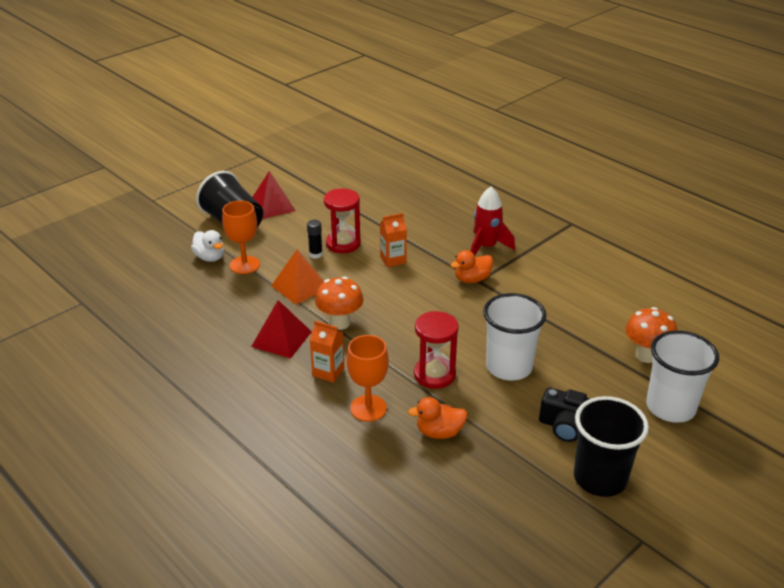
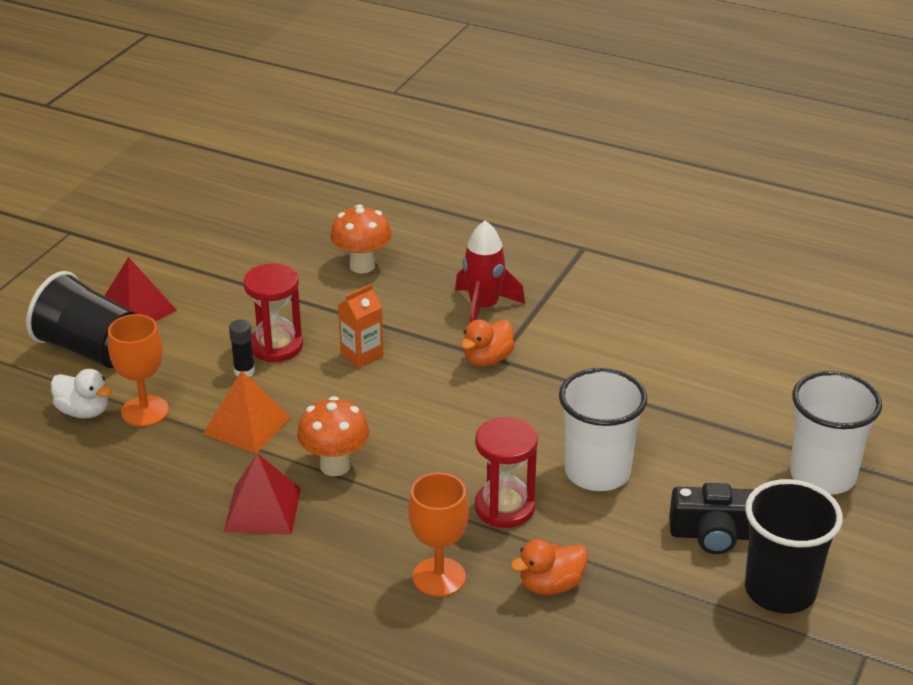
camera: 20 degrees left, 0 degrees up
(328, 372) = (356, 540): orange carton -> none
(646, 355) = (762, 414): orange mushroom -> orange mushroom (362, 266)

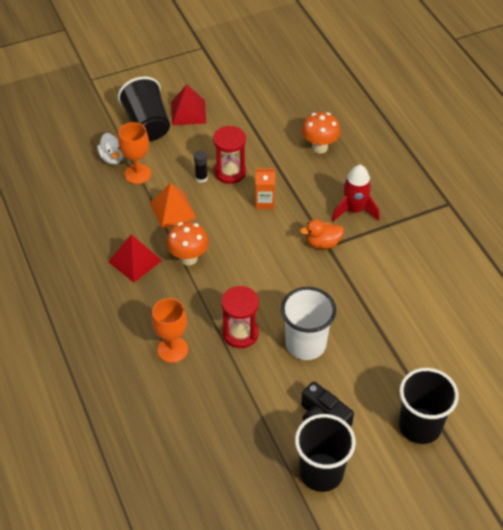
camera: 40 degrees right, 15 degrees up
(551, 585) = (217, 389): orange duck -> none
(822, 475) = (420, 426): white cup -> black cup

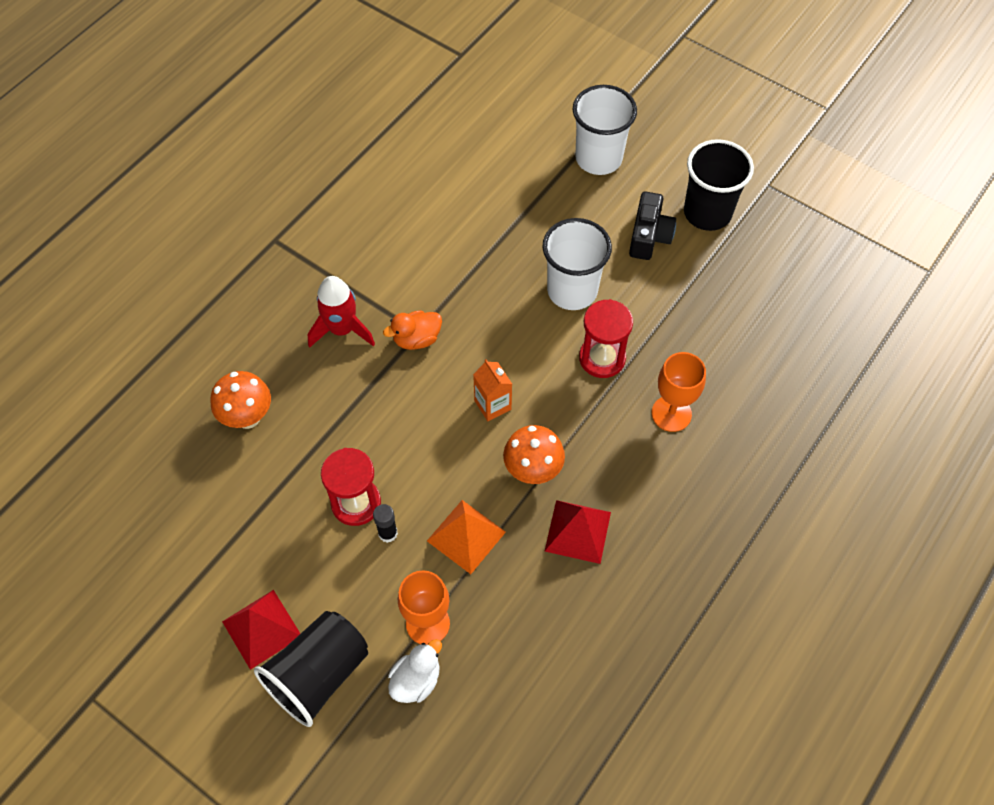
camera: 120 degrees left, 10 degrees up
(264, 202) = (386, 433): orange carton -> orange carton (492, 405)
(322, 243) = (416, 339): orange duck -> orange duck turned 105 degrees clockwise
(420, 426) = (598, 158): black cup -> white cup

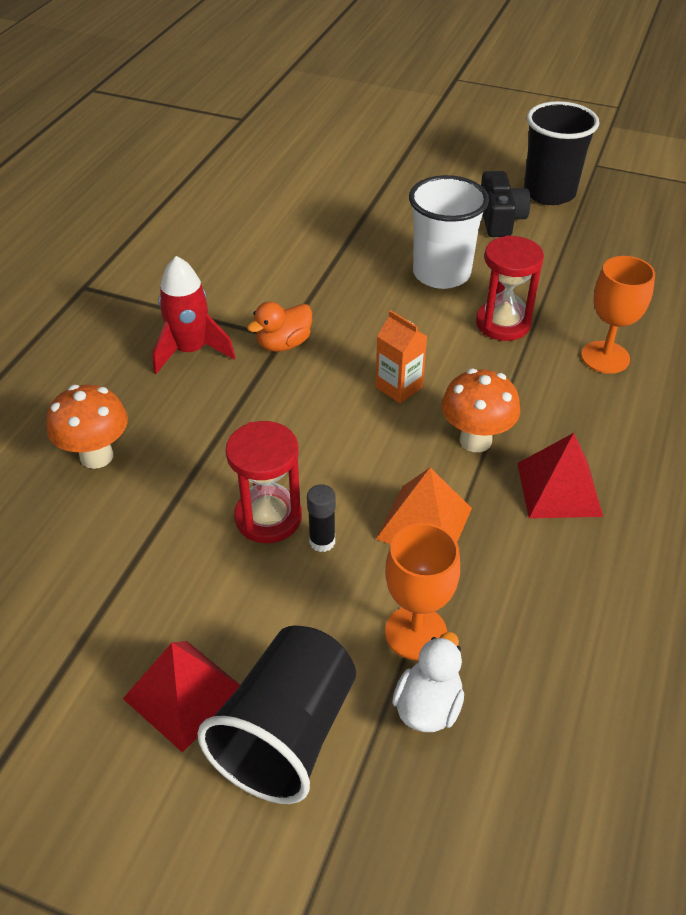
camera: 15 degrees left, 15 degrees down
(598, 158) = (418, 170): white cup -> none

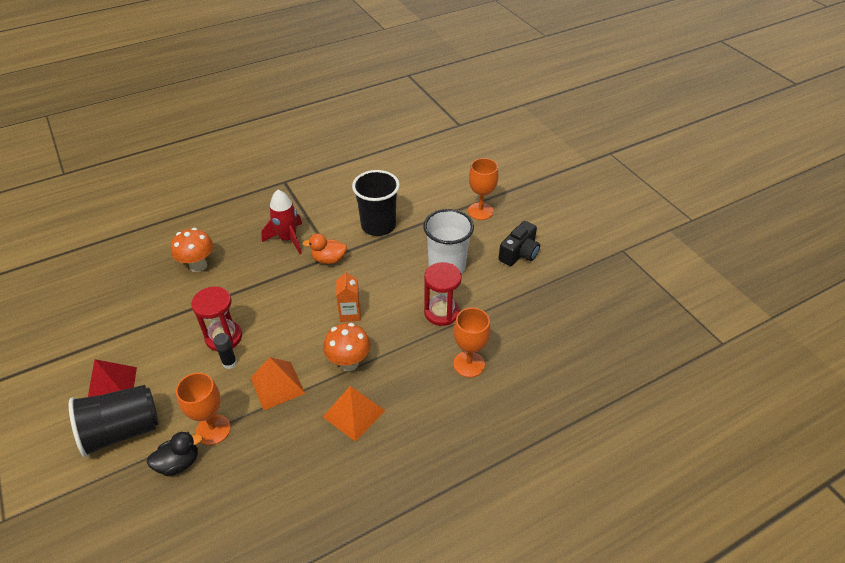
camera: 40 degrees right, 0 degrees up
(397, 198) = (480, 211): none -> orange goblet
(428, 706) = (179, 463): white duck -> black duck
(549, 193) = (569, 253): black cup -> black cup (378, 226)
(558, 489) = (354, 413): red pyramid -> orange pyramid

